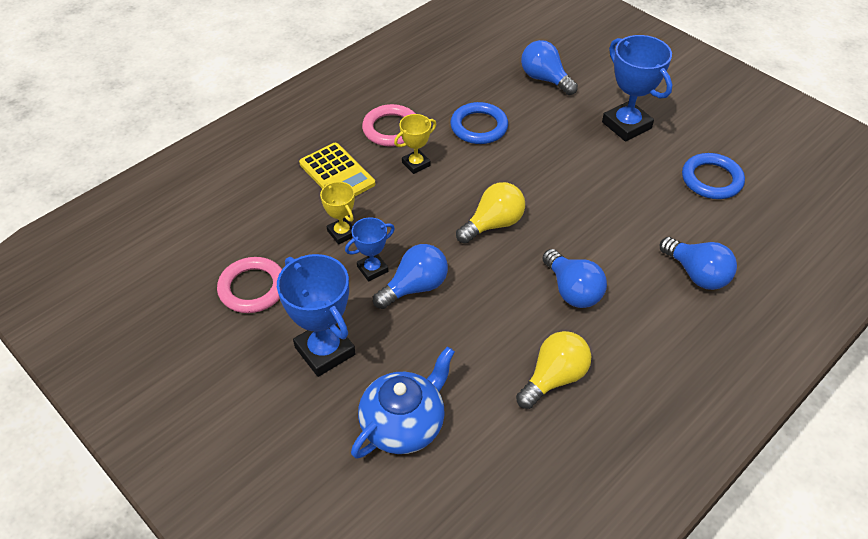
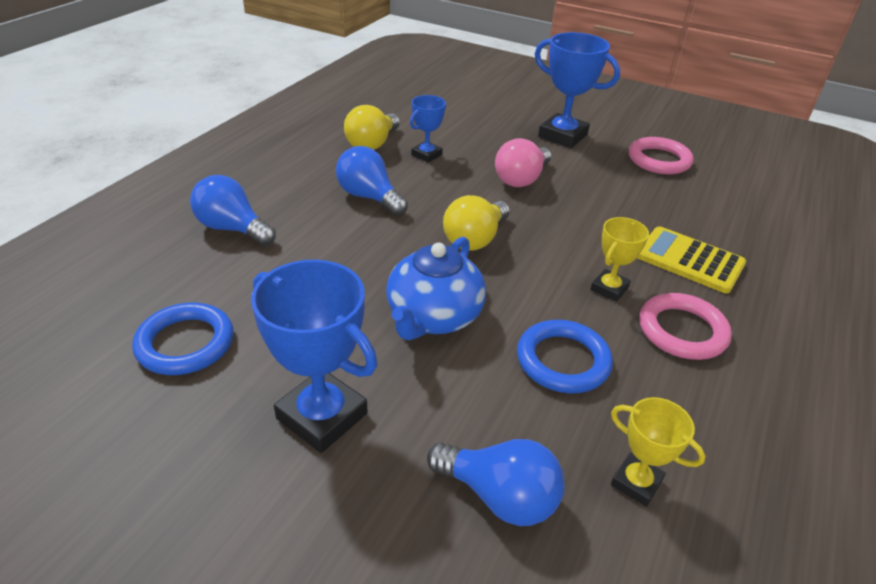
camera: 160 degrees right, 10 degrees down
(342, 233) = (625, 207): yellow trophy -> yellow trophy (636, 482)
(372, 269) = (570, 185): blue trophy -> blue trophy (426, 155)
(404, 424) = (475, 112): blue teapot -> blue teapot (433, 317)
(415, 287) = (521, 179): blue light bulb -> pink light bulb

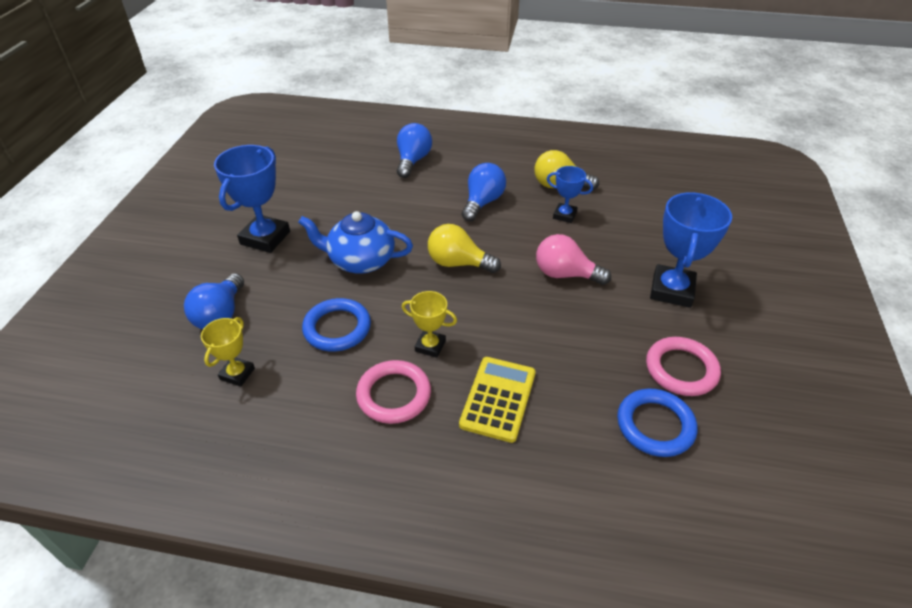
camera: 75 degrees right, 5 degrees up
(185, 343) = (306, 179): blue ring -> blue ring (655, 425)

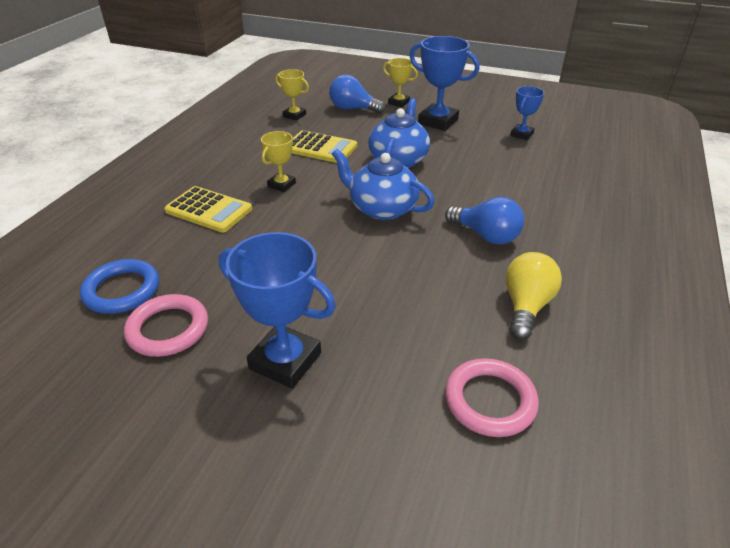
camera: 100 degrees right, 5 degrees down
(205, 274) = (398, 102): none -> yellow trophy
(337, 328) = (320, 148): blue ring -> yellow calculator
(394, 395) = (242, 167): pink ring -> pink ring (490, 401)
(413, 161) = (571, 196): blue light bulb -> none
(458, 263) = (382, 208): yellow light bulb -> blue teapot
(564, 215) = (455, 297): blue trophy -> blue trophy (521, 134)
(565, 274) = (344, 275): pink light bulb -> none

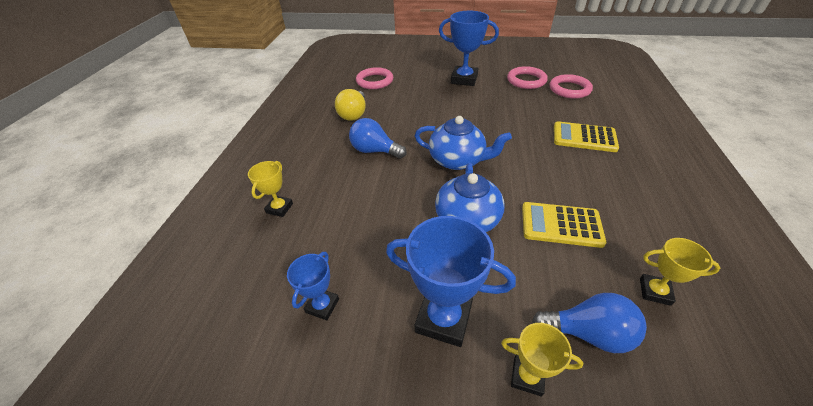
camera: 170 degrees right, 5 degrees up
(122, 290) = (569, 89): blue ring -> pink ring
(281, 185) = (554, 169): yellow trophy -> yellow trophy (279, 208)

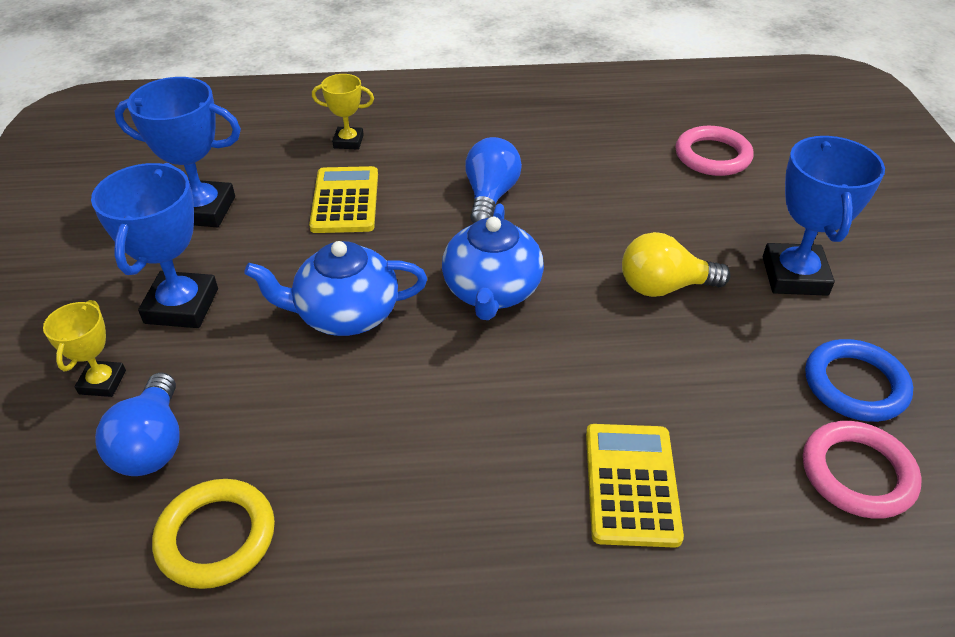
camera: 75 degrees right, 0 degrees up
(322, 305) = (203, 210): blue trophy -> blue trophy, size x1.78
(354, 114) = (586, 155): yellow light bulb -> yellow light bulb (663, 287)
(526, 80) = (855, 385): pink ring -> blue ring
(561, 225) = (350, 427): yellow calculator -> yellow calculator (345, 201)
(654, 291) = (216, 537): yellow trophy -> yellow ring

